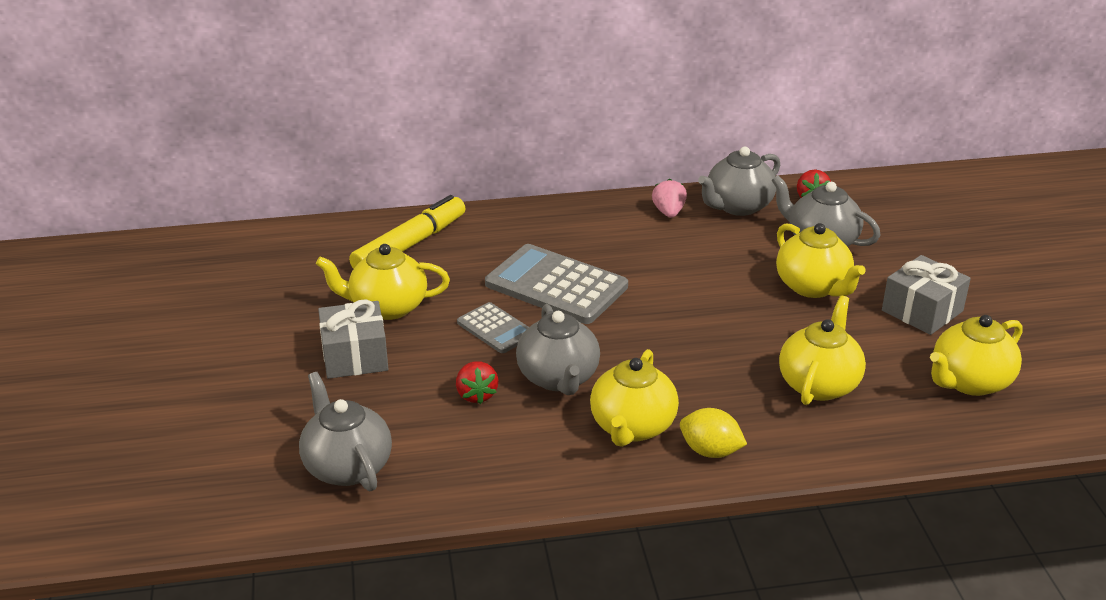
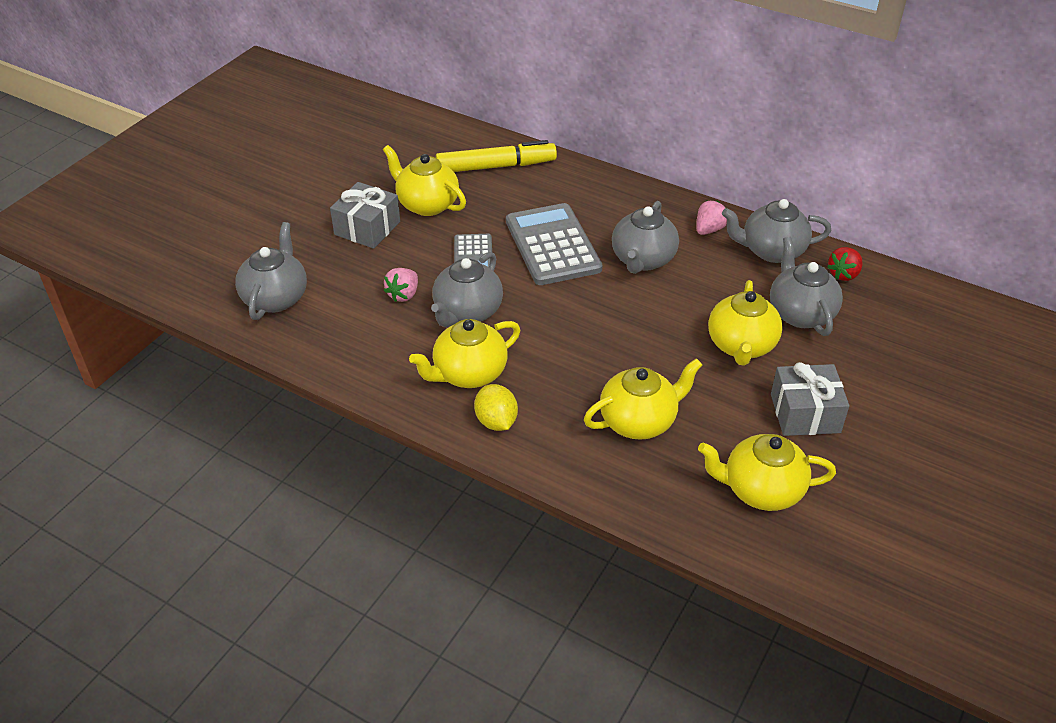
camera: 40 degrees right, 10 degrees up
(476, 395) = (403, 294): red strawberry -> pink strawberry
(649, 260) = (643, 260): none -> grey teapot

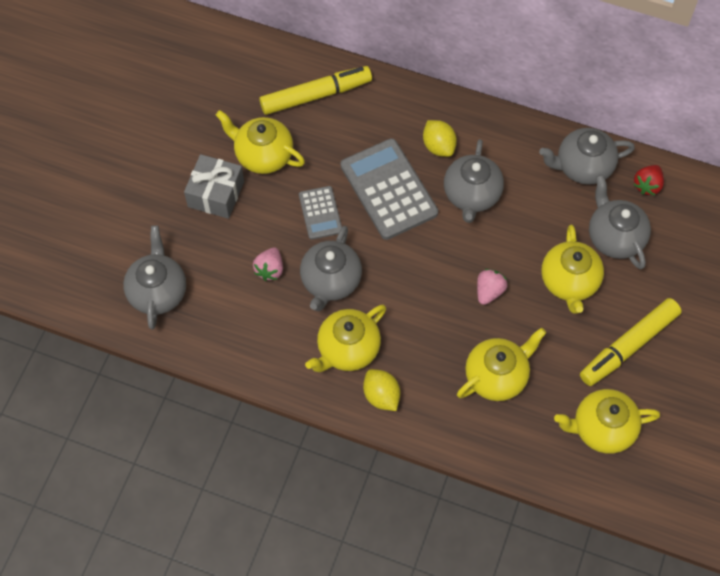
camera: 10 degrees left, 20 degrees up
(615, 218) = (438, 146): none -> yellow lemon
(709, 230) = (525, 148): pink strawberry -> pink strawberry (489, 291)
(805, 413) = (628, 346): grey gift -> yellow marker

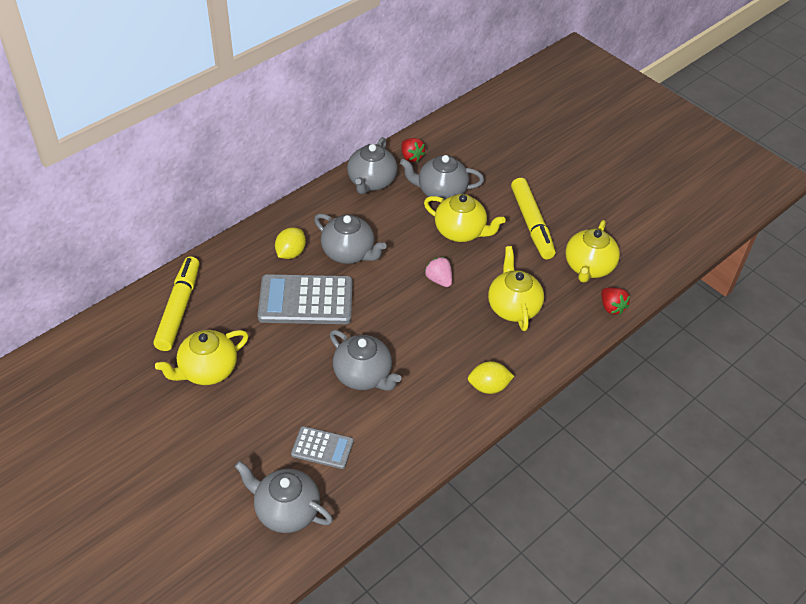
camera: 65 degrees left, 15 degrees down
(216, 194) = (219, 422): grey gift -> none
(270, 269) = (323, 413): pink strawberry -> none
(320, 213) = (294, 355): grey calculator -> grey calculator (322, 448)
(347, 349) = (433, 391): yellow teapot -> none
(438, 146) = (291, 253): yellow lemon -> yellow lemon turned 60 degrees counterclockwise
(558, 473) = (611, 307): none -> red strawberry

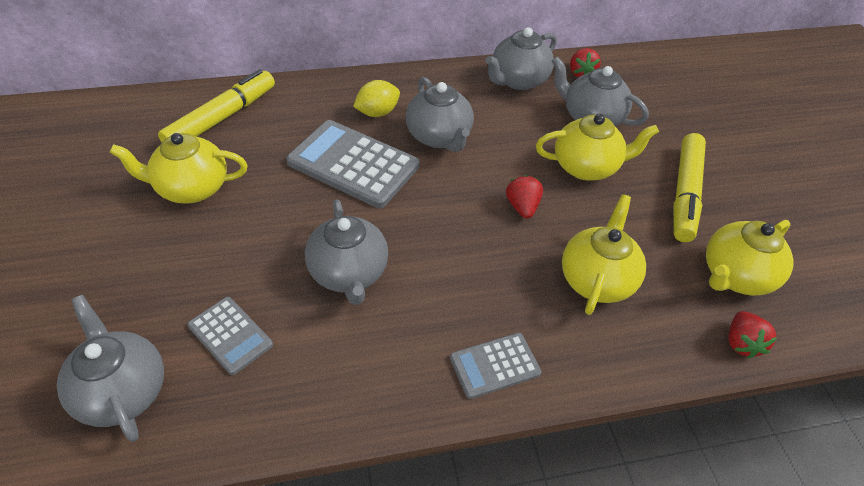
camera: 30 degrees right, 0 degrees up
(439, 280) = (522, 207): pink strawberry -> red strawberry
(461, 232) = (586, 167): yellow teapot -> yellow teapot turned 60 degrees counterclockwise
(488, 387) = (494, 365): yellow lemon -> grey calculator

